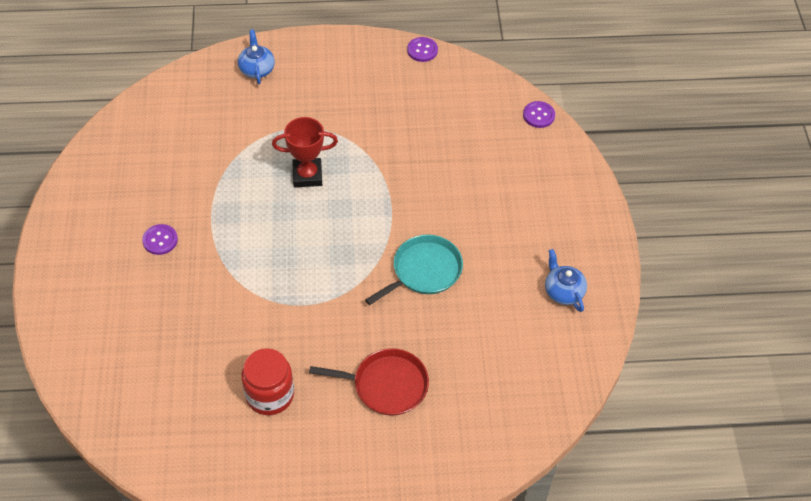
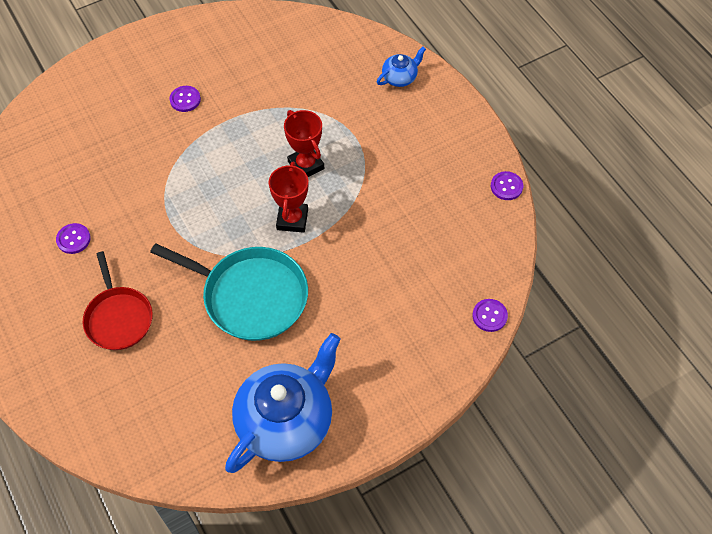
camera: 65 degrees right, 5 degrees up
(270, 395) = (73, 239): red jar -> purple button
(361, 209) = (292, 219): none -> red trophy
(424, 271) = (250, 296): turquoise pan -> turquoise pan, size x1.52
(563, 291) = (286, 420): blue teapot -> blue teapot, size x2.23

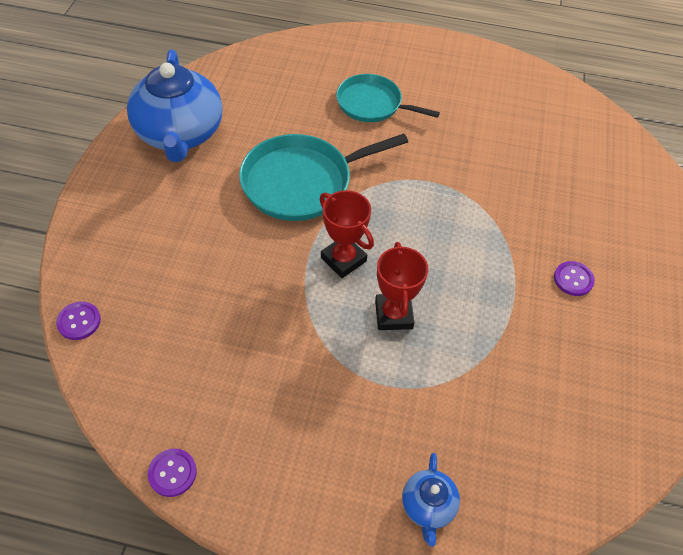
camera: 130 degrees right, 5 degrees down
(73, 239) = (474, 120): purple button -> none
(118, 318) = (372, 104): red pan -> turquoise pan
(306, 165) = (393, 315): red trophy -> red trophy turned 75 degrees clockwise

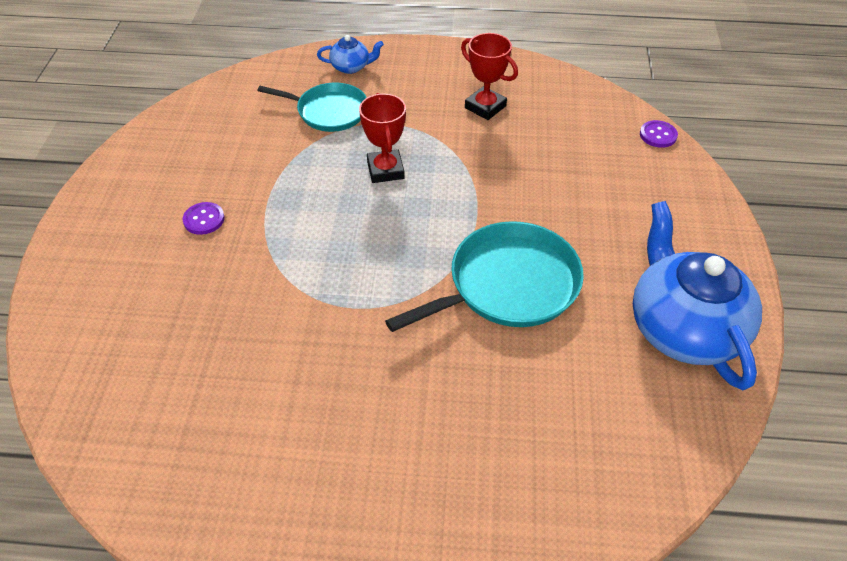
camera: 175 degrees right, 5 degrees down
(172, 473) = (531, 64): purple button -> none
(343, 259) = (441, 210): red trophy -> red trophy (485, 107)
(372, 104) = (442, 418): turquoise pan -> turquoise pan (328, 111)
(428, 506) = (351, 67): blue teapot -> blue teapot turned 90 degrees clockwise

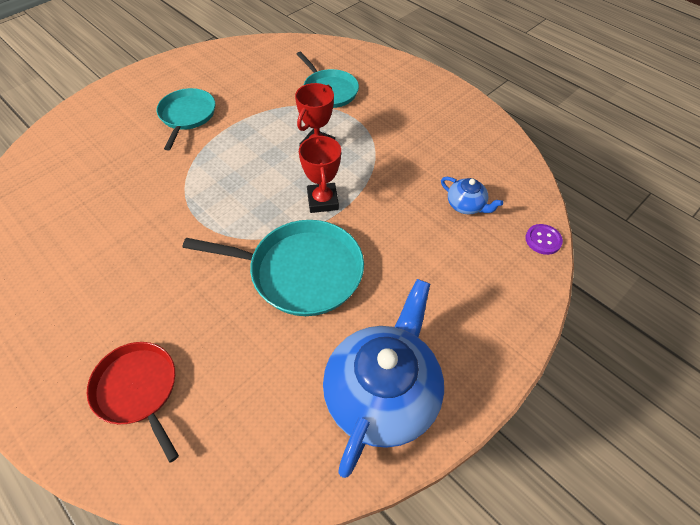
camera: 40 degrees right, 5 degrees up
(204, 219) = (187, 116): purple button -> turquoise pan
(351, 67) = (376, 70): blue teapot -> blue teapot (466, 205)
(485, 107) = (433, 143): red trophy -> red trophy (322, 201)
(495, 482) = (138, 390): none -> red pan

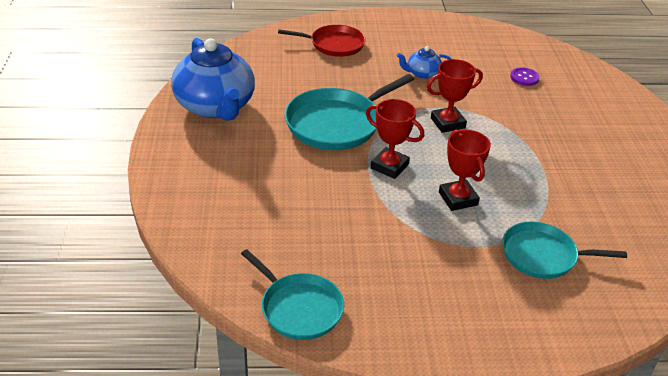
camera: 130 degrees right, 15 degrees down
(187, 116) = (582, 152): turquoise pan -> turquoise pan (299, 308)
(220, 201) = (447, 123): none -> red trophy
(466, 205) = (284, 236): blue teapot -> blue teapot (422, 73)
(543, 240) = (194, 251): purple button -> purple button (524, 78)

